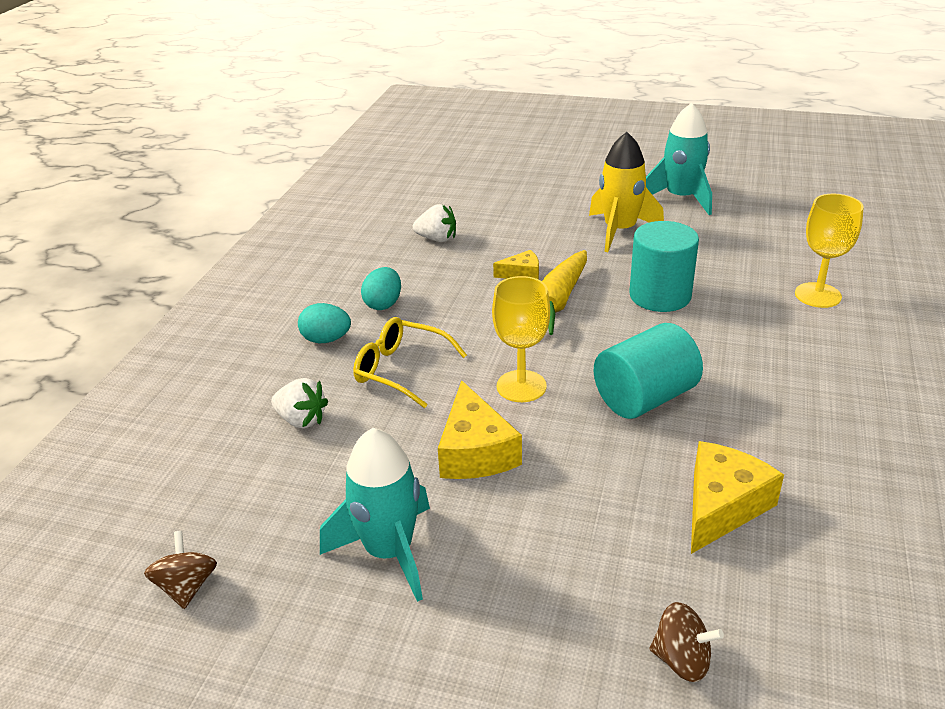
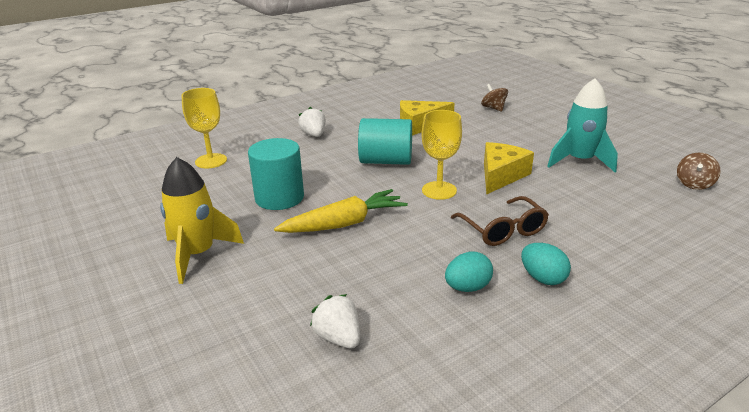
camera: 140 degrees left, 5 degrees down
(301, 420) = (596, 229): white strawberry -> white strawberry (314, 135)
(400, 370) = (503, 230): yellow glasses -> brown glasses
(522, 274) = (328, 257): yellow cheese -> none
(681, 198) = (95, 258): turquoise rocket -> none

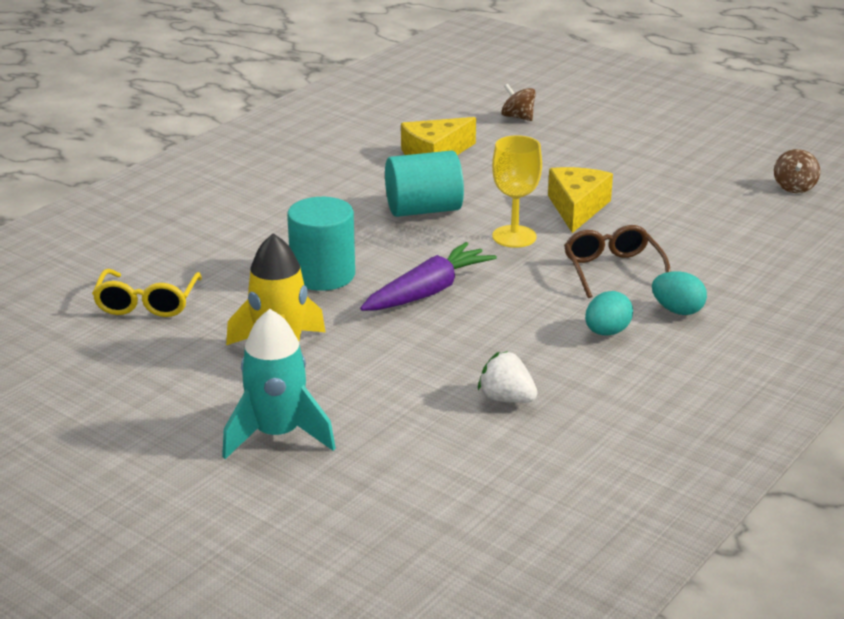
camera: 20 degrees left, 0 degrees up
(148, 199) = (147, 304): none -> yellow glasses
(211, 161) = (184, 243): yellow goblet -> none
(314, 135) = (298, 187): white strawberry -> none
(344, 224) = (428, 292): yellow carrot -> purple carrot
(503, 230) = (612, 270): brown glasses -> brown glasses turned 150 degrees counterclockwise
(579, 161) = (659, 177): turquoise rocket -> turquoise rocket (278, 435)

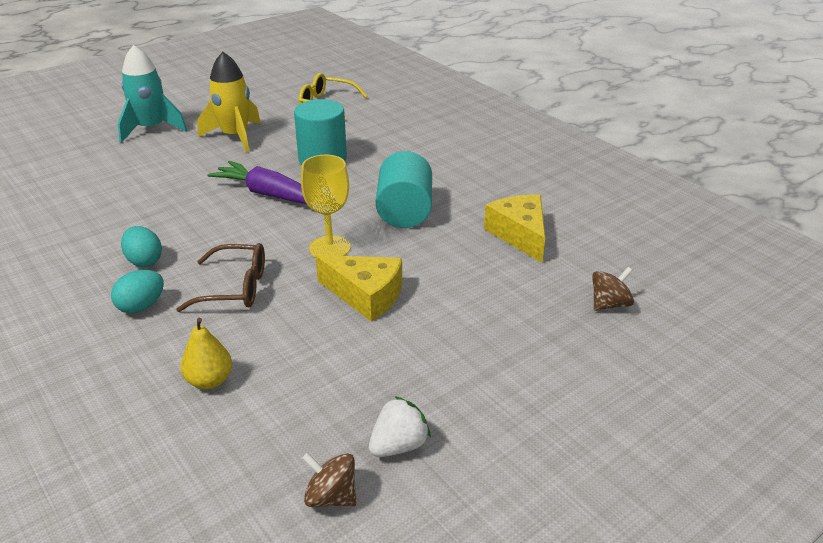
camera: 105 degrees right, 5 degrees up
(428, 292) = (268, 194): purple carrot -> purple carrot turned 150 degrees clockwise
(506, 399) = (107, 202): white strawberry -> white strawberry (398, 445)
(737, 252) = (209, 381): none -> yellow pear

